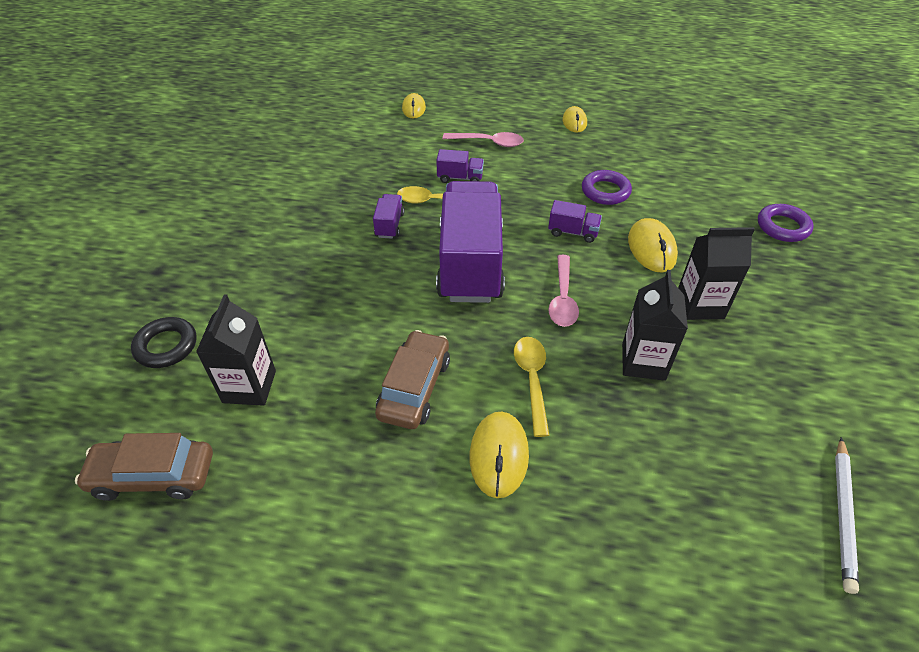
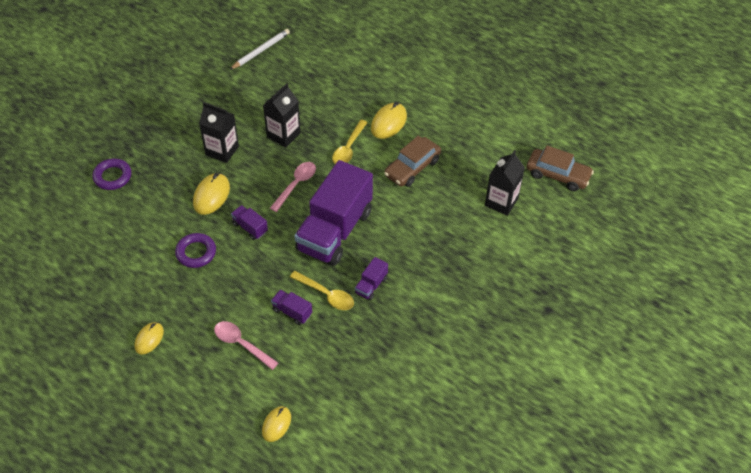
camera: 155 degrees left, 5 degrees up
(166, 346) = (546, 246): black ring -> none

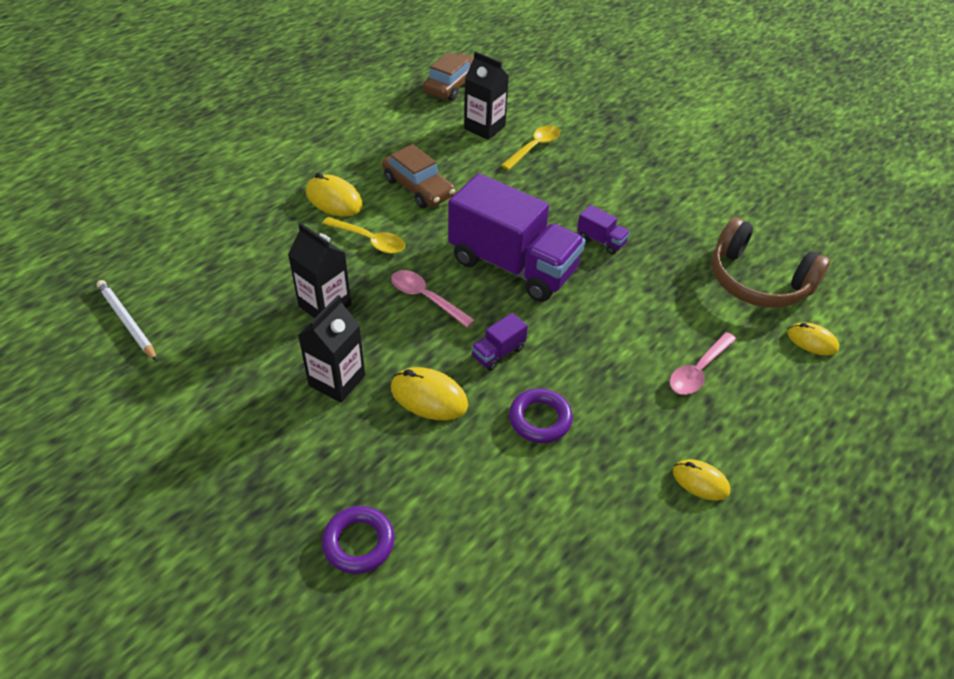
camera: 85 degrees left, 5 degrees down
(292, 312) = (643, 316): purple truck -> none
(326, 294) = (615, 281): yellow spoon -> yellow spoon (534, 147)
(340, 393) = (758, 280): none -> brown headphones

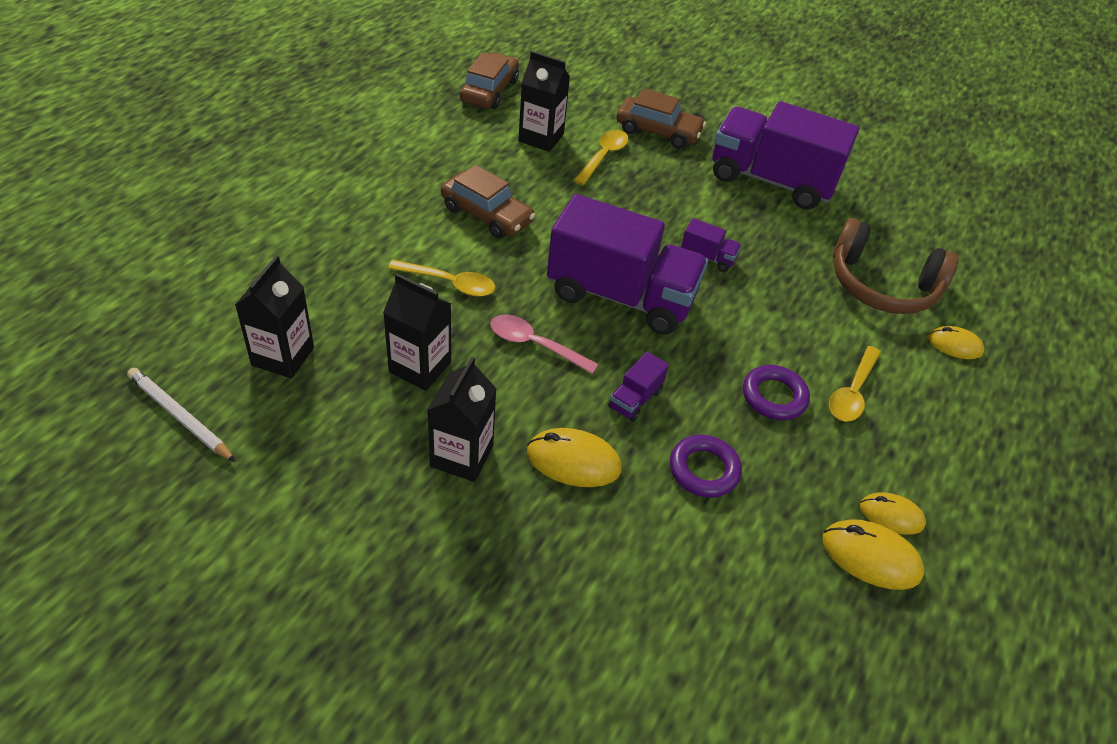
camera: 15 degrees left, 0 degrees up
(219, 284) = (283, 356): none -> black carton
(334, 199) = (392, 238): yellow mouse -> yellow mouse (871, 557)
(359, 542) = (546, 646): purple ring -> purple ring (774, 396)
(590, 129) = (658, 131): none -> brown car
(681, 180) = (771, 180): none -> purple truck
(698, 370) = (852, 392): pink spoon -> yellow spoon

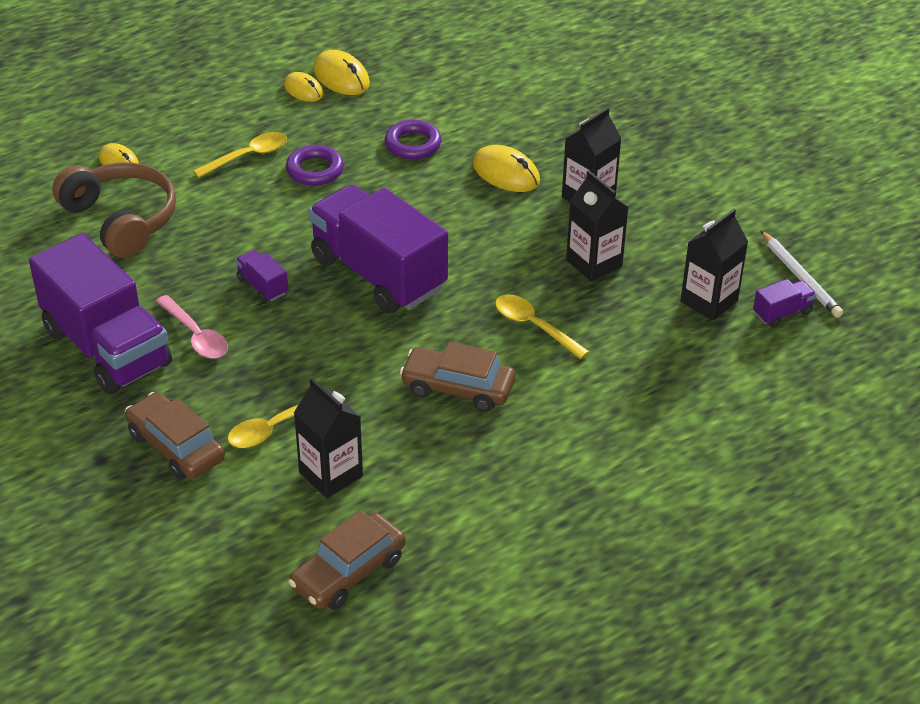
camera: 150 degrees left, 5 degrees down
(487, 215) = (457, 388): brown car -> brown car turned 45 degrees counterclockwise
(535, 345) = (485, 255): pink spoon -> pink spoon (195, 335)
(635, 399) = (429, 197): purple truck -> purple truck (782, 313)

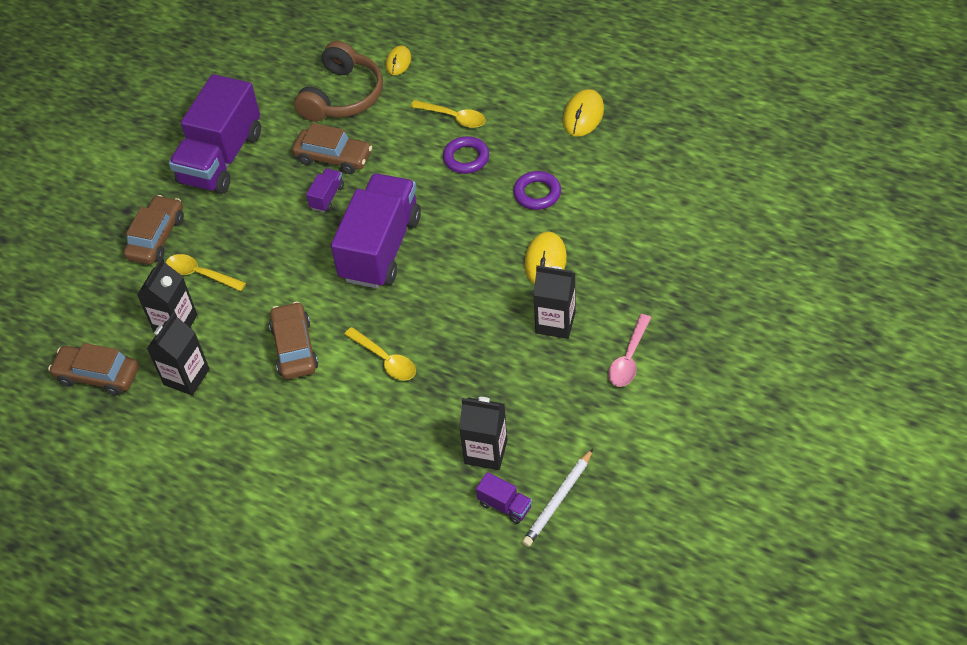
camera: 65 degrees right, 10 degrees up
(195, 335) = (259, 191): pink spoon -> pink spoon (629, 358)
(208, 260) = (333, 157): none -> brown car
(303, 90) = (551, 104): yellow mouse -> none
(534, 326) = (385, 360): yellow spoon -> yellow spoon turned 120 degrees clockwise
(594, 263) = (479, 361): black carton -> black carton (186, 377)

